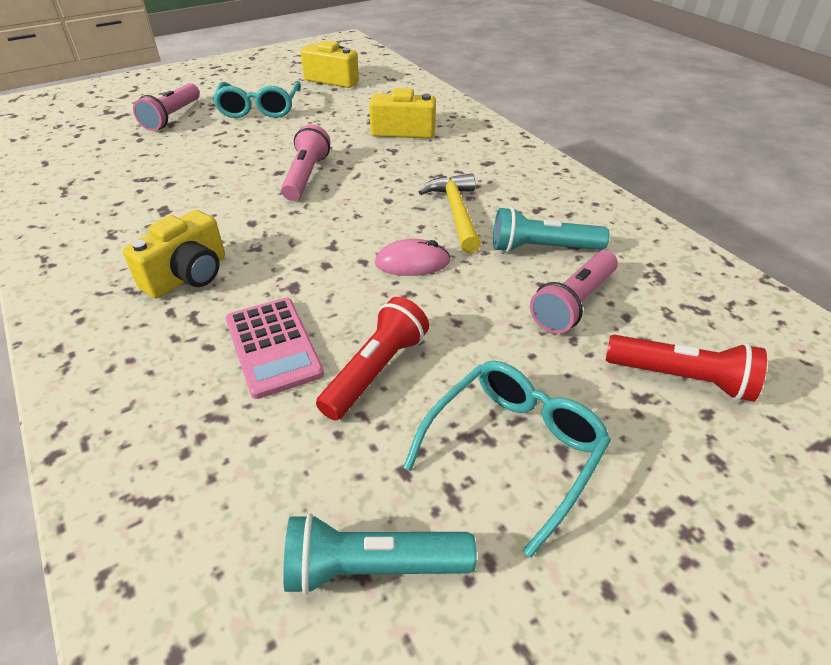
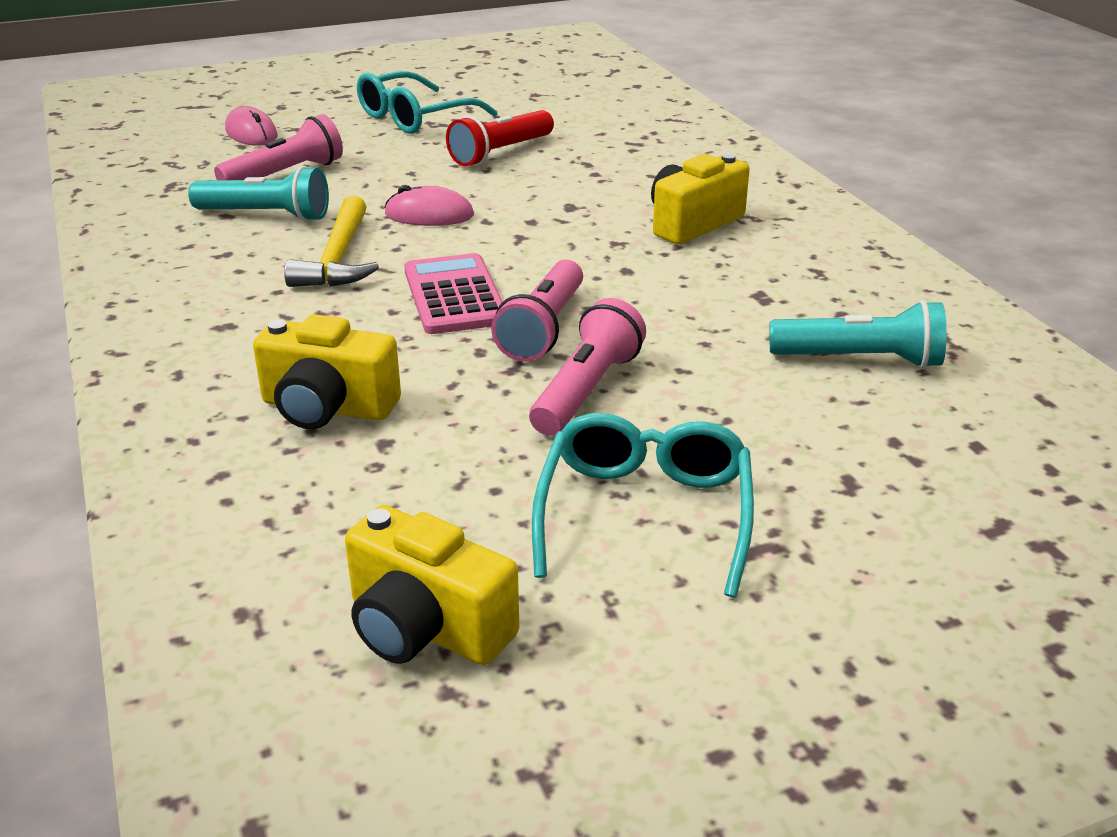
camera: 170 degrees left, 10 degrees down
(172, 117) = (858, 505): pink flashlight -> pink flashlight (586, 390)
(273, 347) = (591, 170): pink calculator -> pink calculator (454, 296)
(372, 566) = (528, 95): turquoise flashlight -> turquoise flashlight (860, 359)
(681, 378) = (251, 133): red flashlight -> pink mouse

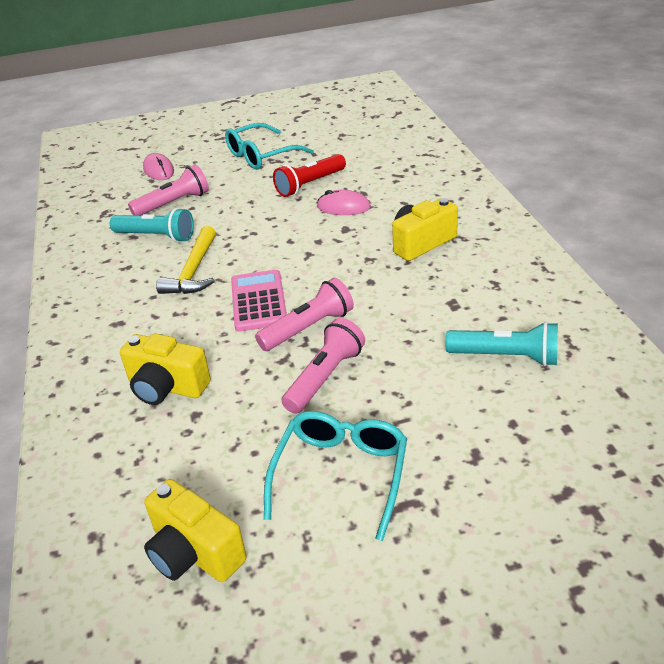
camera: 10 degrees right, 5 degrees up
(429, 215) = (255, 236): pink mouse -> pink mouse (343, 207)
(543, 328) = (308, 328): pink flashlight -> pink flashlight turned 150 degrees counterclockwise

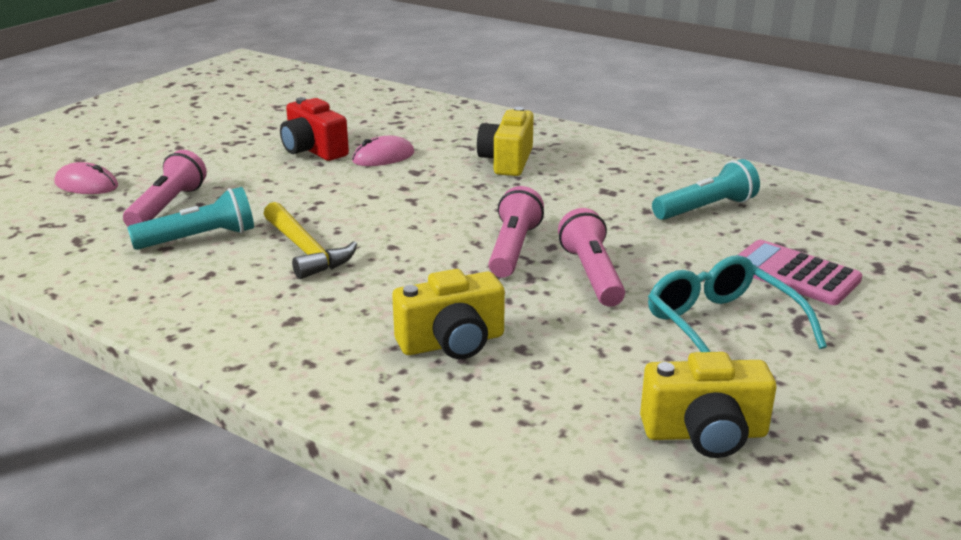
camera: 45 degrees left, 10 degrees down
(259, 301) = (426, 248): pink calculator -> pink calculator (794, 274)
(261, 156) = (209, 142): turquoise glasses -> none
(310, 184) = (313, 150): red flashlight -> red camera

